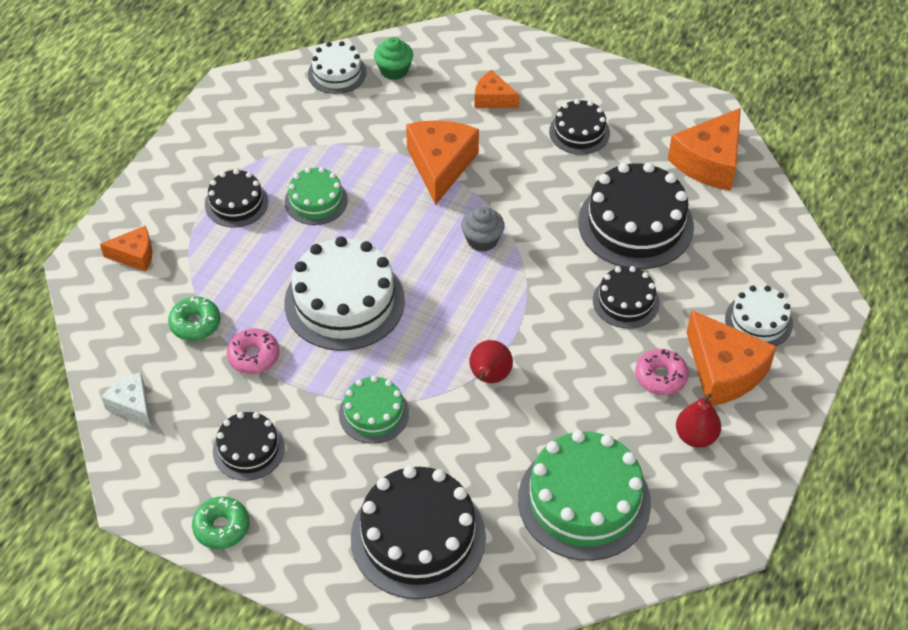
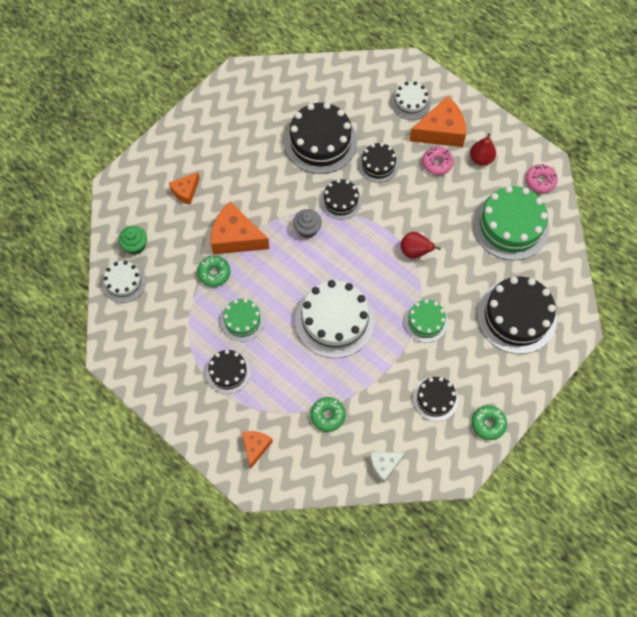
camera: 75 degrees left, 15 degrees up
(254, 356) = (364, 383): pink donut -> pink donut (540, 181)
(378, 156) = (214, 273): none -> green donut
(579, 132) = (233, 150): black cake -> black cake (340, 201)
(709, 162) = (283, 88): orange cheese -> none

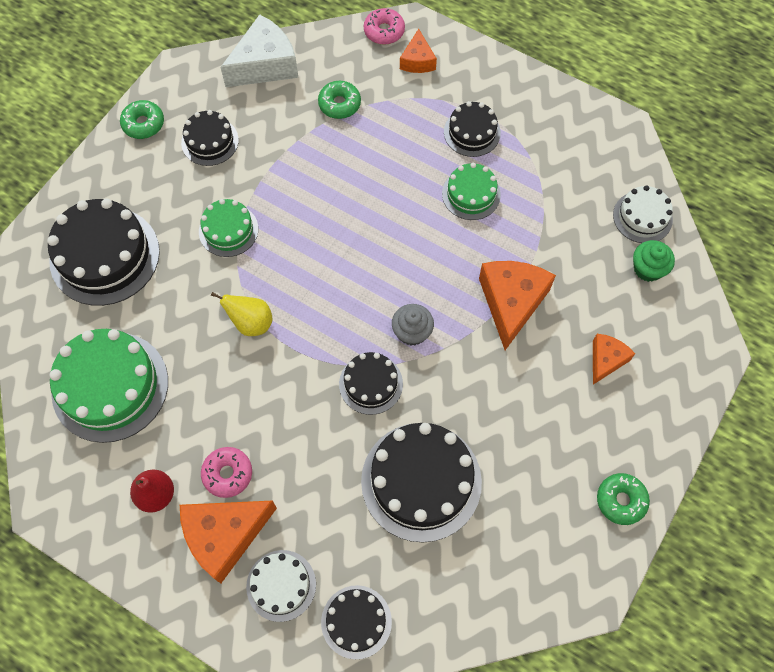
camera: 170 degrees right, 0 degrees up
(214, 273) = (526, 248): green donut -> green donut (621, 500)
(235, 237) = (511, 302): orange cheese -> orange cheese turned 90 degrees counterclockwise
(334, 320) = (350, 213): white cake -> none
(378, 164) = (322, 455): black cake -> black cake (356, 621)
(384, 465) = (265, 65): white cheese -> white cheese, size x1.78
(415, 252) = (251, 323): red pear -> yellow pear
(540, 181) = (61, 470): pink donut -> pink donut (384, 31)

